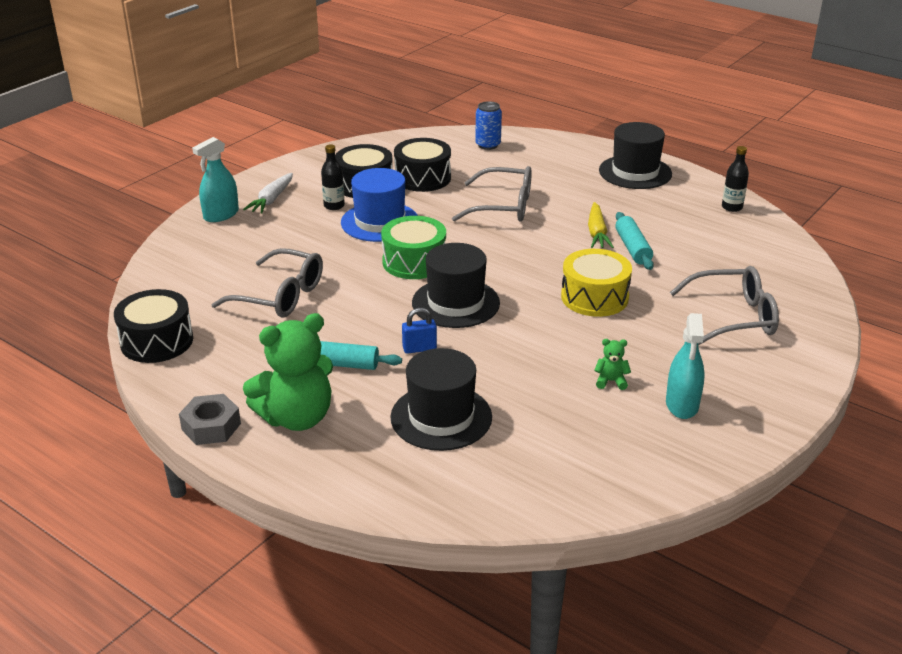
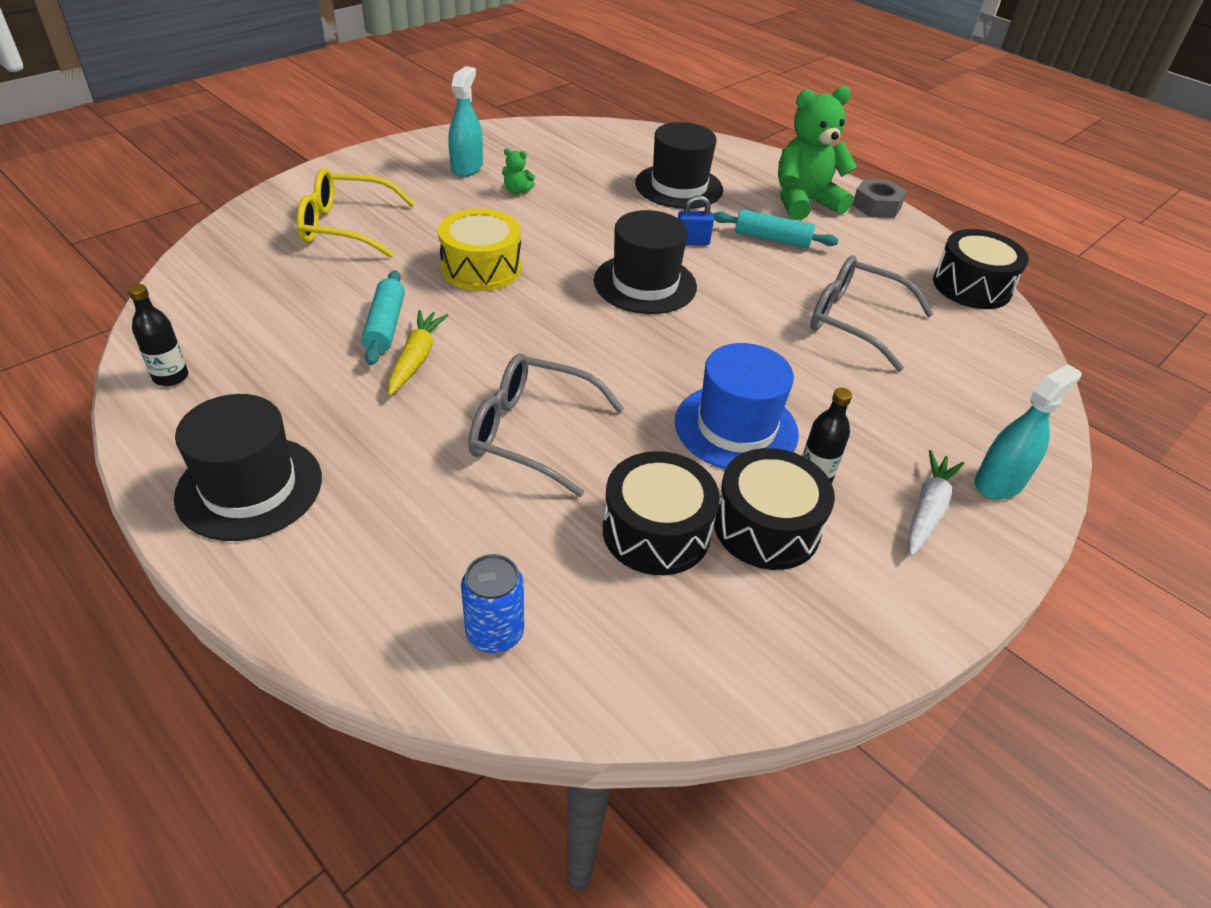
camera: 175 degrees left, 10 degrees up
(414, 262) = (688, 346): green drum -> none
(733, 317) = (345, 226): grey glasses -> yellow glasses

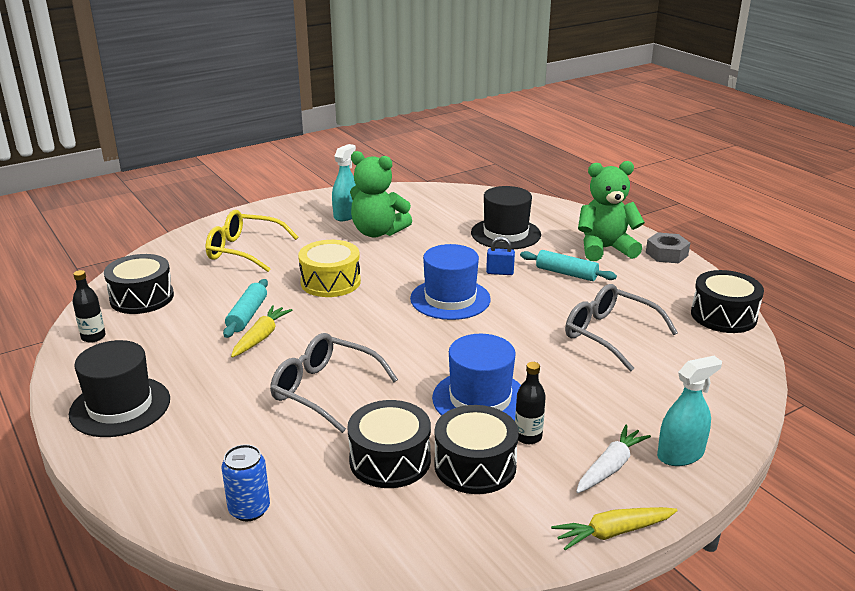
camera: 15 degrees right, 15 degrees down
(223, 308) = (142, 298): none -> black drum
(517, 191) = (377, 232): green teddy bear -> green teddy bear, size x2.48
(645, 284) = (450, 299): black hat -> blue hat
(967, 604) = (613, 533): none -> yellow carrot

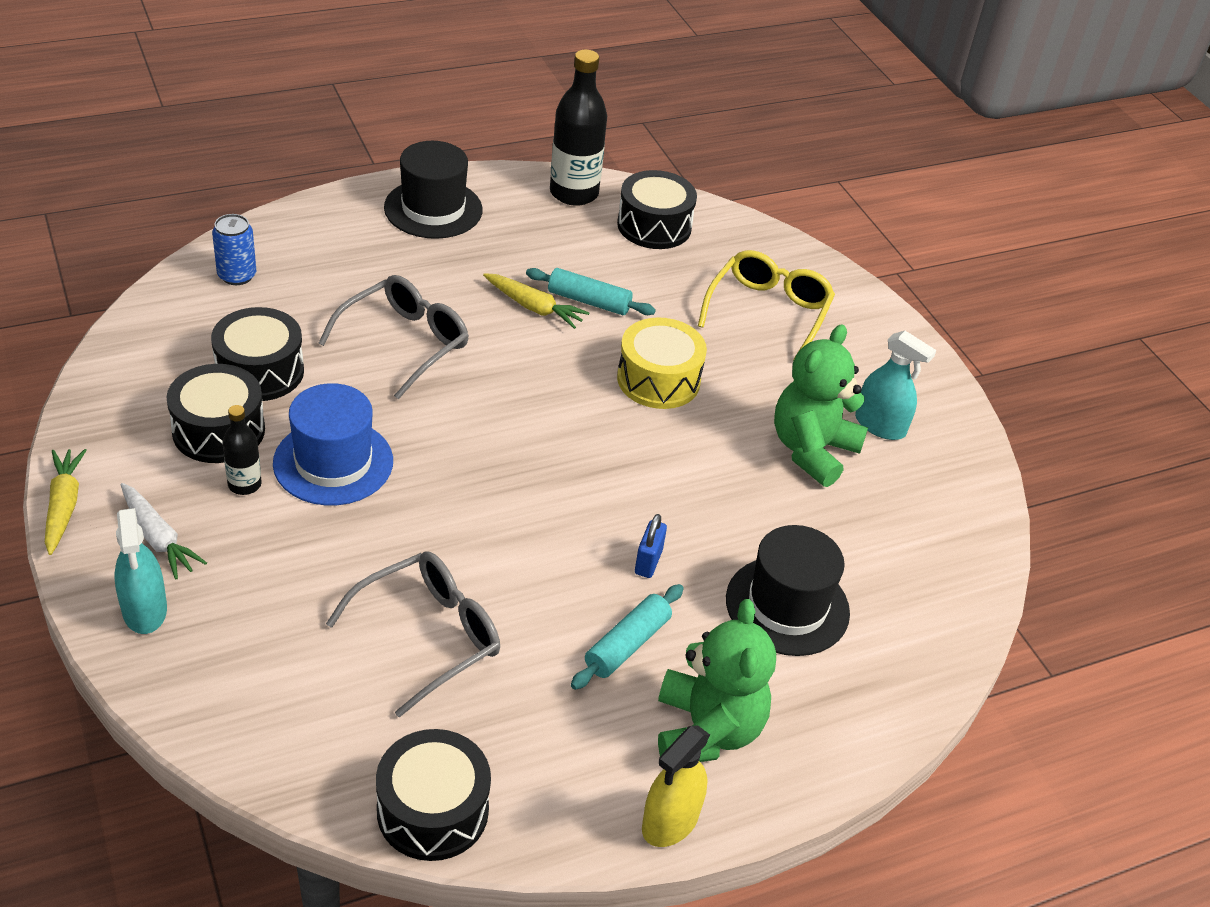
camera: 95 degrees right, 15 degrees up
(93, 337) = (574, 193): black bottle -> black bottle, size x1.90
(450, 299) = (580, 488): blue hat -> none
(666, 254) = (670, 821): grey nut -> yellow spray bottle

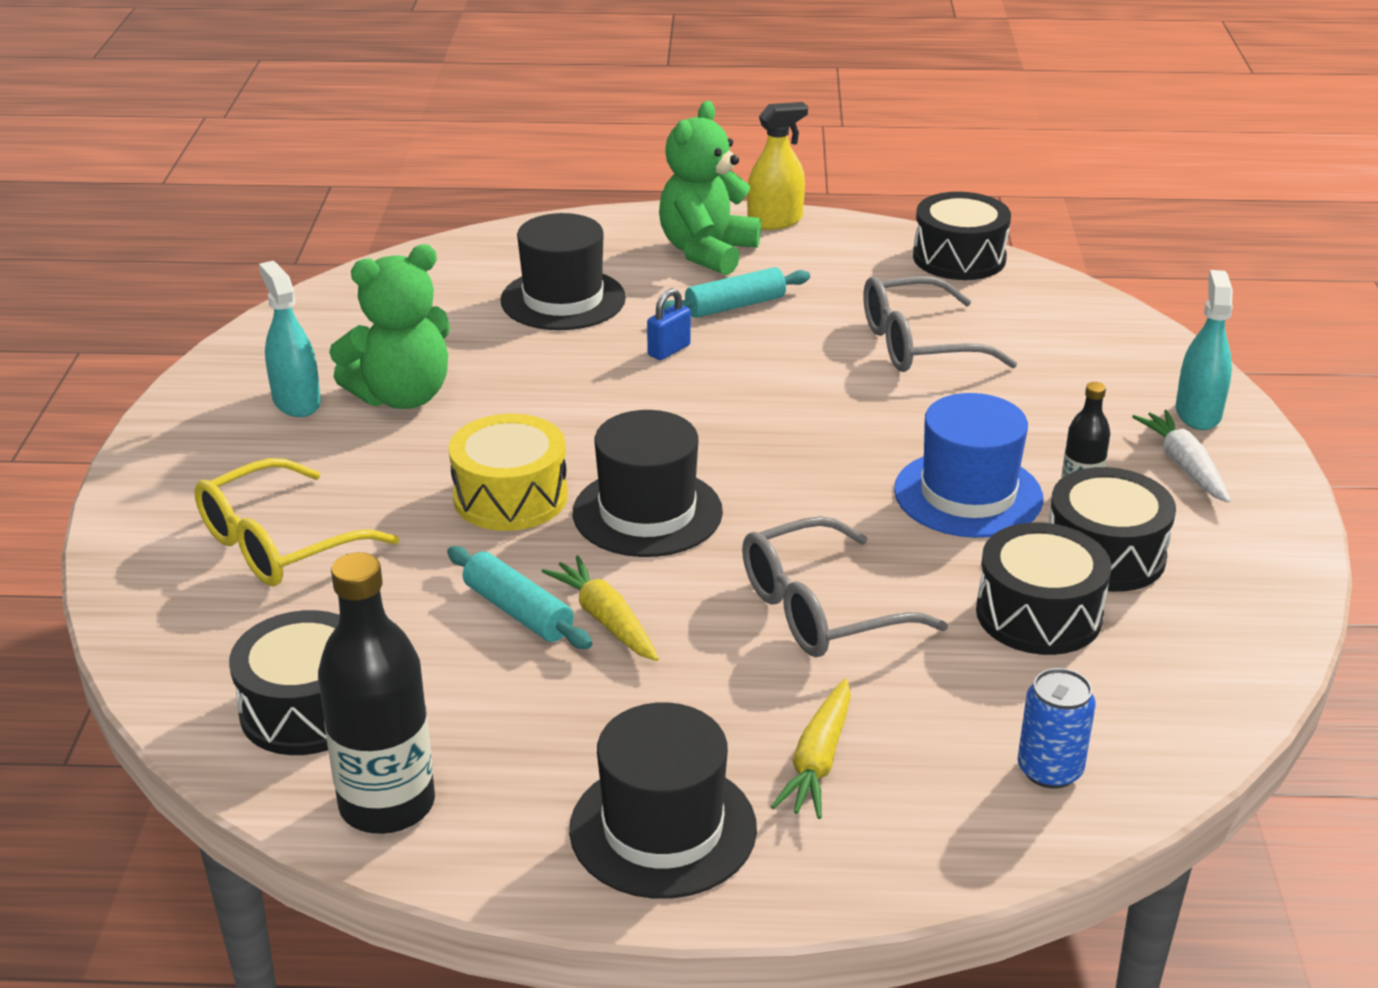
camera: 150 degrees left, 10 degrees down
(63, 506) = (1296, 515): yellow carrot -> yellow carrot (818, 760)
(558, 389) = (647, 512): none -> black hat

